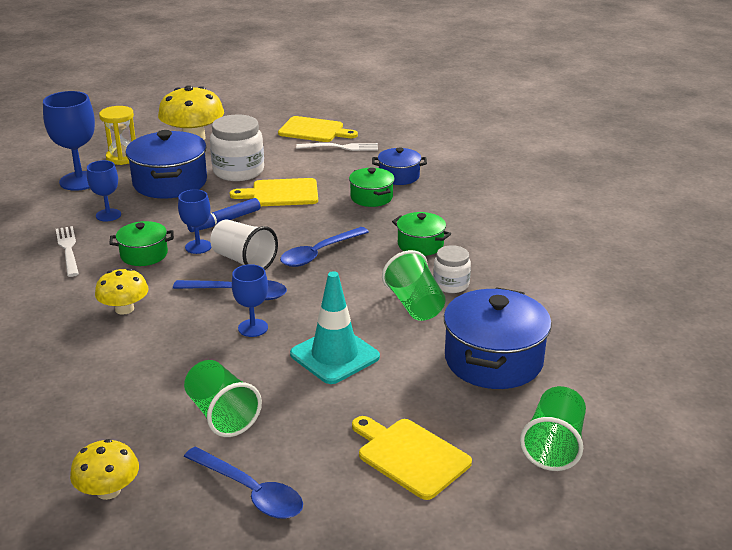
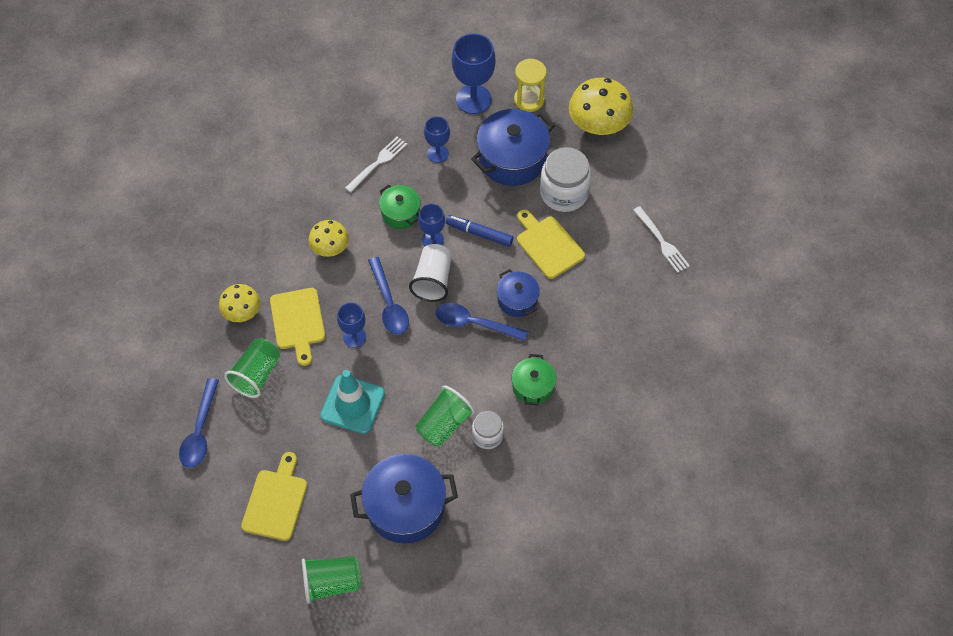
camera: 60 degrees right, 30 degrees up
(108, 490) = (164, 358): yellow mushroom -> yellow mushroom (242, 311)
(314, 130) = (680, 203): yellow cutting board -> yellow cutting board (298, 322)
(371, 197) = (586, 313): green pot -> none
(399, 176) = (638, 314): blue pot -> blue pot (517, 300)

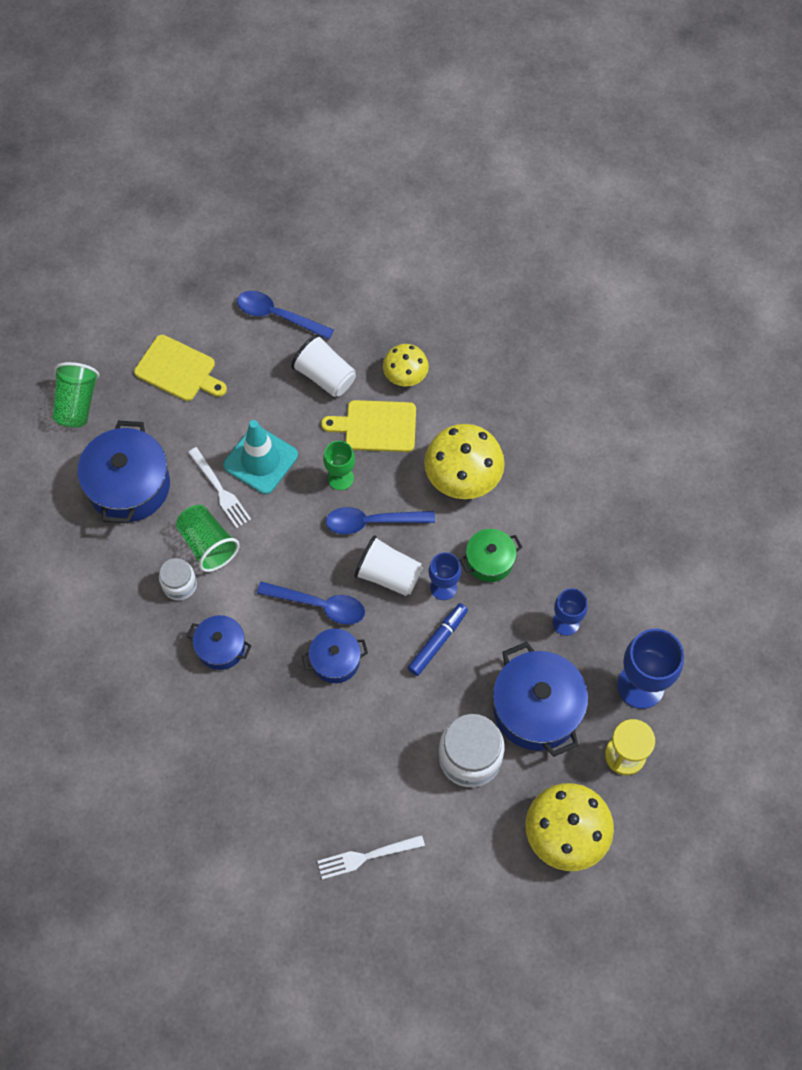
camera: 105 degrees right, 5 degrees up
(256, 374) = (325, 376): green cup -> white cup
(330, 247) = (463, 476): yellow mushroom -> yellow mushroom, size x1.68
(354, 337) = (340, 478): blue goblet -> green goblet
(377, 163) = (568, 551): white fork -> white fork (220, 490)
(474, 323) = (319, 605): blue spoon -> blue spoon turned 75 degrees clockwise
(533, 386) = (221, 647): green pot -> blue pot
(548, 245) = (400, 717): yellow cutting board -> none

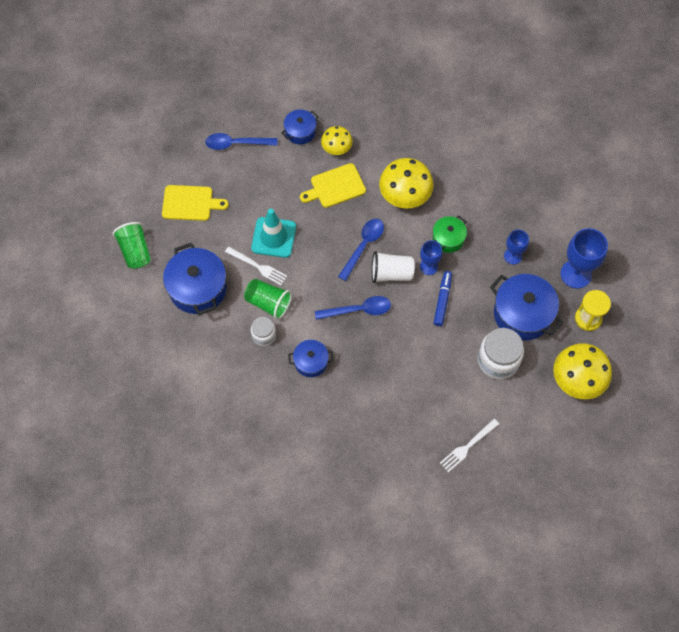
camera: 25 degrees left, 0 degrees up
(325, 376) = (286, 169): white cup -> none
(335, 660) = (386, 339): blue pot -> blue pot (300, 132)
(340, 478) = (330, 227): green goblet -> none
(371, 522) = (363, 246): blue spoon -> blue spoon turned 150 degrees clockwise

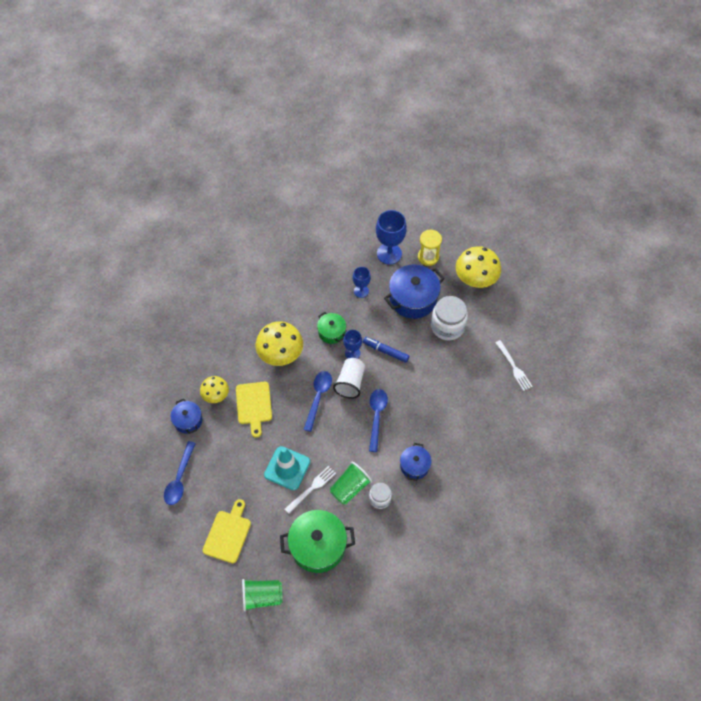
camera: 75 degrees left, 5 degrees down
(198, 288) = (318, 546): blue pot -> green pot
(363, 246) = (318, 397): blue spoon -> blue spoon turned 60 degrees clockwise

